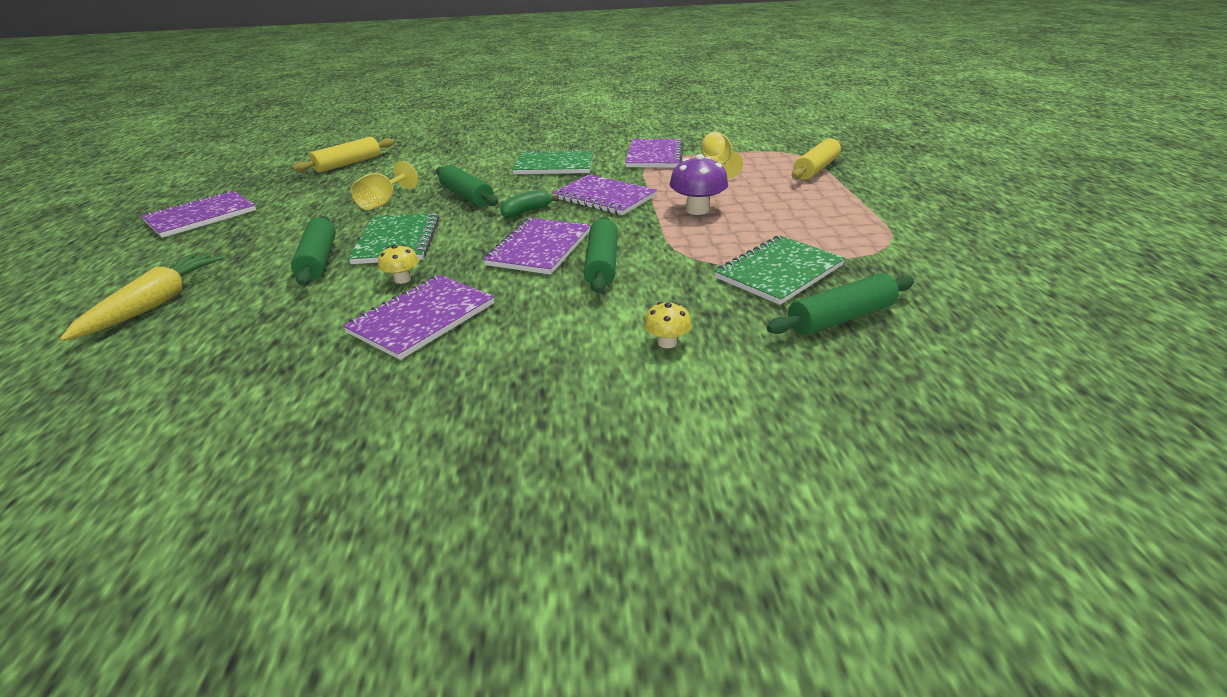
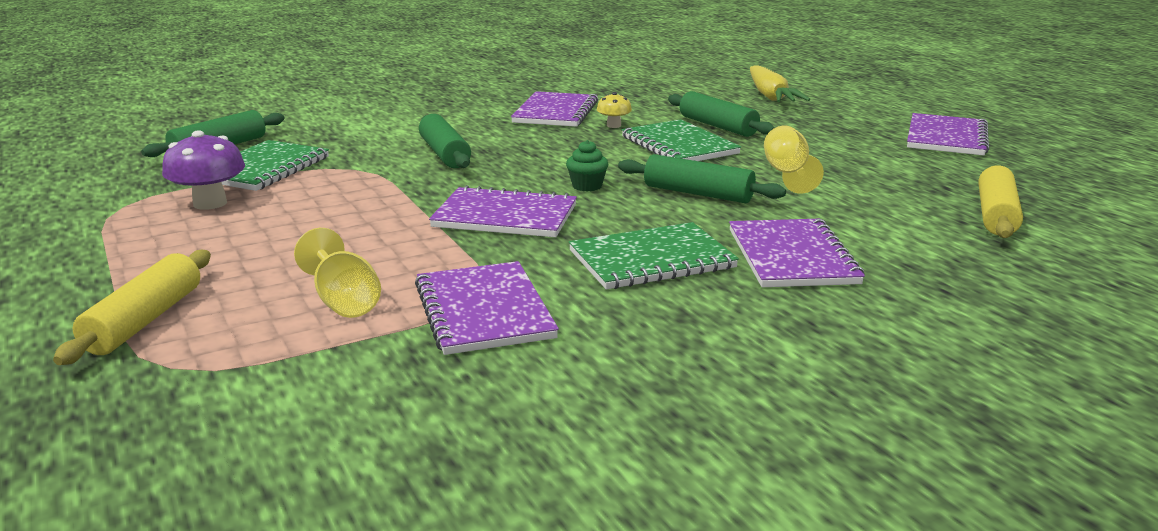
camera: 155 degrees right, 10 degrees down
(527, 212) = (587, 186): green banana -> green cupcake
(539, 248) = (522, 157): purple notebook -> purple notebook (792, 256)
(667, 342) = (359, 123): yellow mushroom -> none
(697, 210) = (362, 216): purple mushroom -> purple mushroom (210, 203)

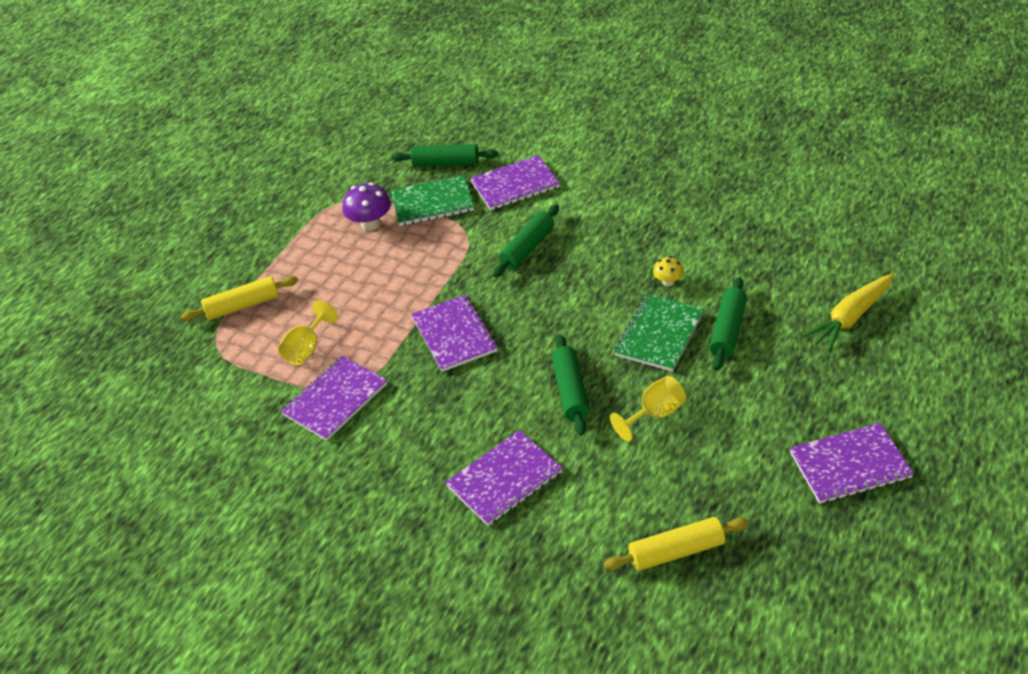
camera: 60 degrees right, 20 degrees up
(555, 112) = (666, 239): purple notebook -> purple notebook (515, 185)
(587, 186) = (534, 338): green cupcake -> none
(651, 260) = (447, 424): green notebook -> none

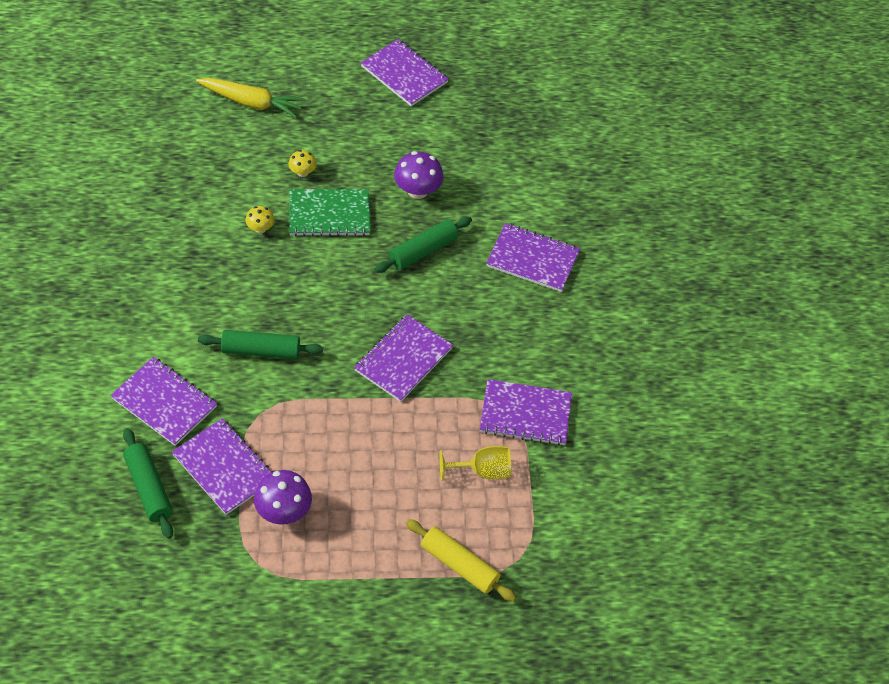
camera: 130 degrees left, 10 degrees up
(432, 203) = (224, 468): green notebook -> purple notebook
(655, 414) = (417, 191): yellow goblet -> purple mushroom
(676, 551) = (531, 143): yellow rolling pin -> none
(728, 330) = (302, 172): green rolling pin -> yellow mushroom

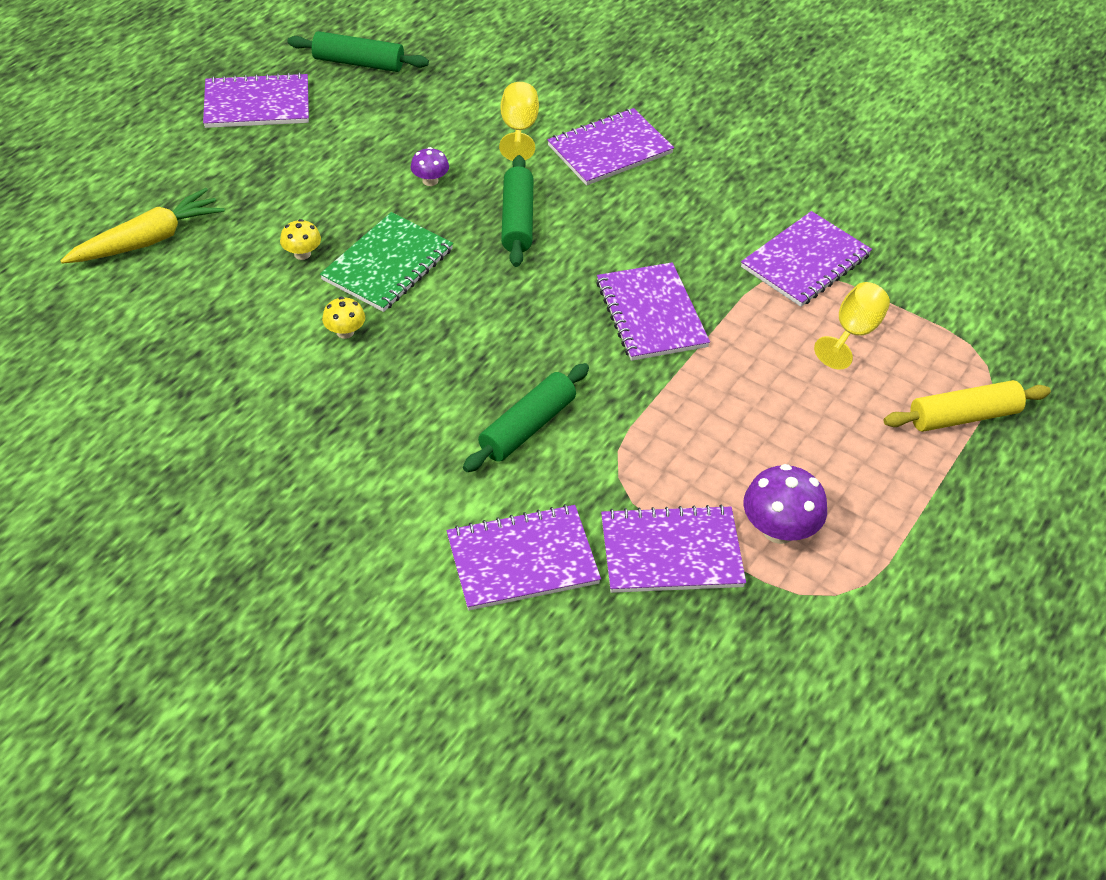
camera: 50 degrees left, 5 degrees down
(148, 488) = (641, 645): green rolling pin -> green rolling pin (358, 63)
(417, 191) = (430, 180): purple mushroom -> purple mushroom, size x0.57
(505, 205) = (518, 129): none -> yellow goblet

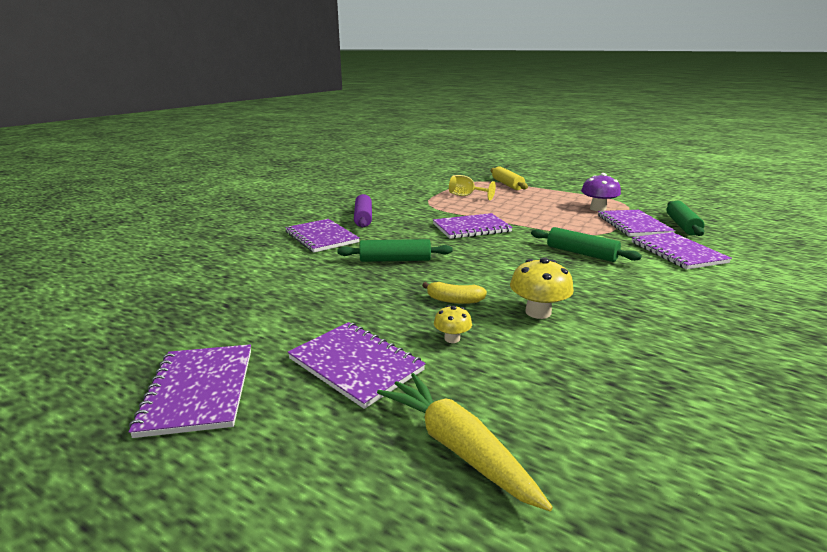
camera: 90 degrees left, 25 degrees down
(345, 332) = (538, 312): yellow mushroom -> yellow mushroom, size x1.75
(358, 63) = (156, 331): green rolling pin -> green rolling pin (682, 225)
(388, 264) = (454, 300): green notebook -> yellow banana
(430, 180) = (349, 289): purple mushroom -> none
(518, 129) = (291, 262): yellow goblet -> none
(702, 190) = (363, 218): none -> purple rolling pin
(805, 261) = (419, 201): purple notebook -> purple notebook (355, 364)

